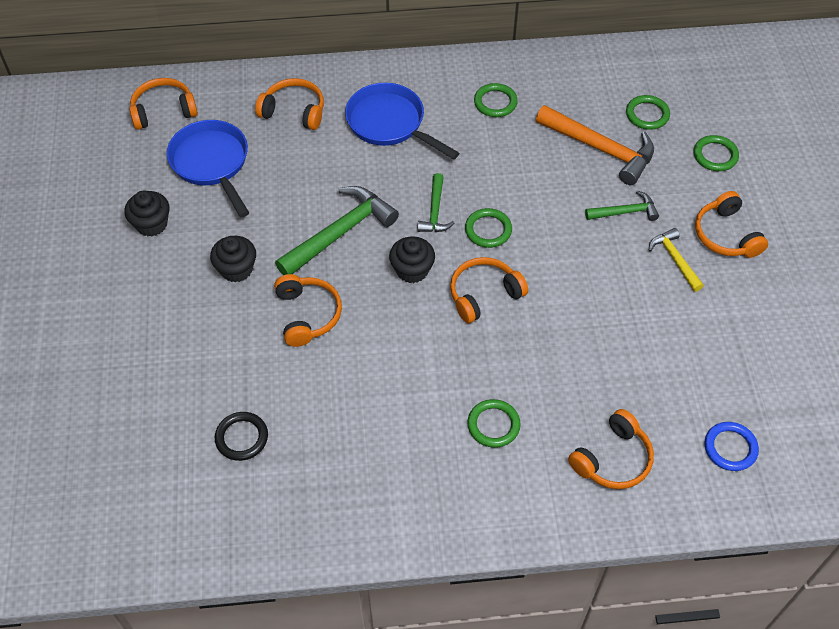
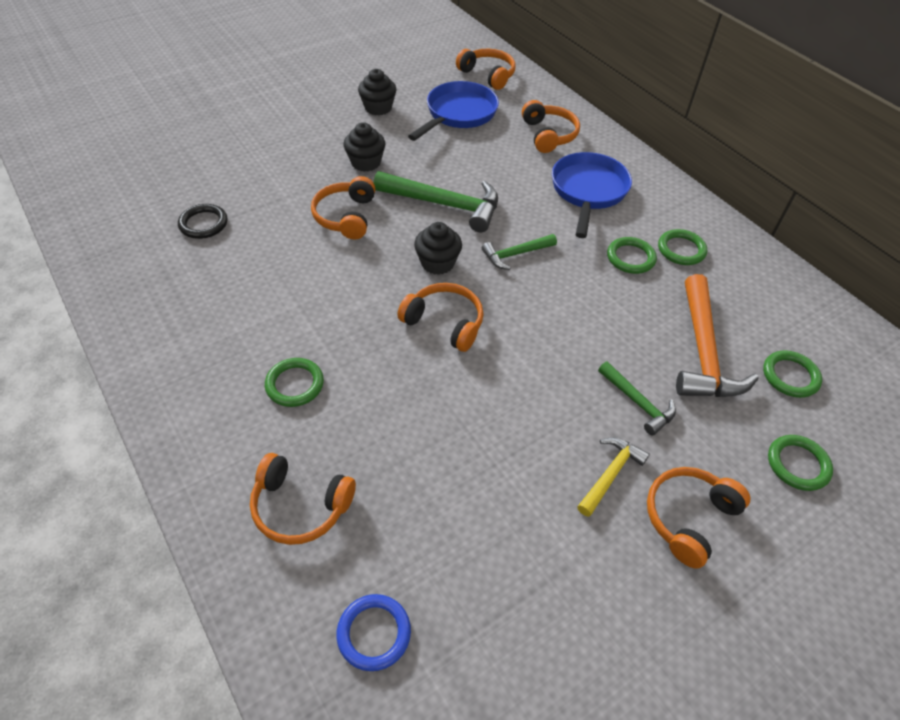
camera: 60 degrees right, 5 degrees down
(307, 315) = (346, 216): orange headphones -> orange headphones turned 135 degrees clockwise
(488, 230) = (523, 299): green ring -> green ring (630, 258)

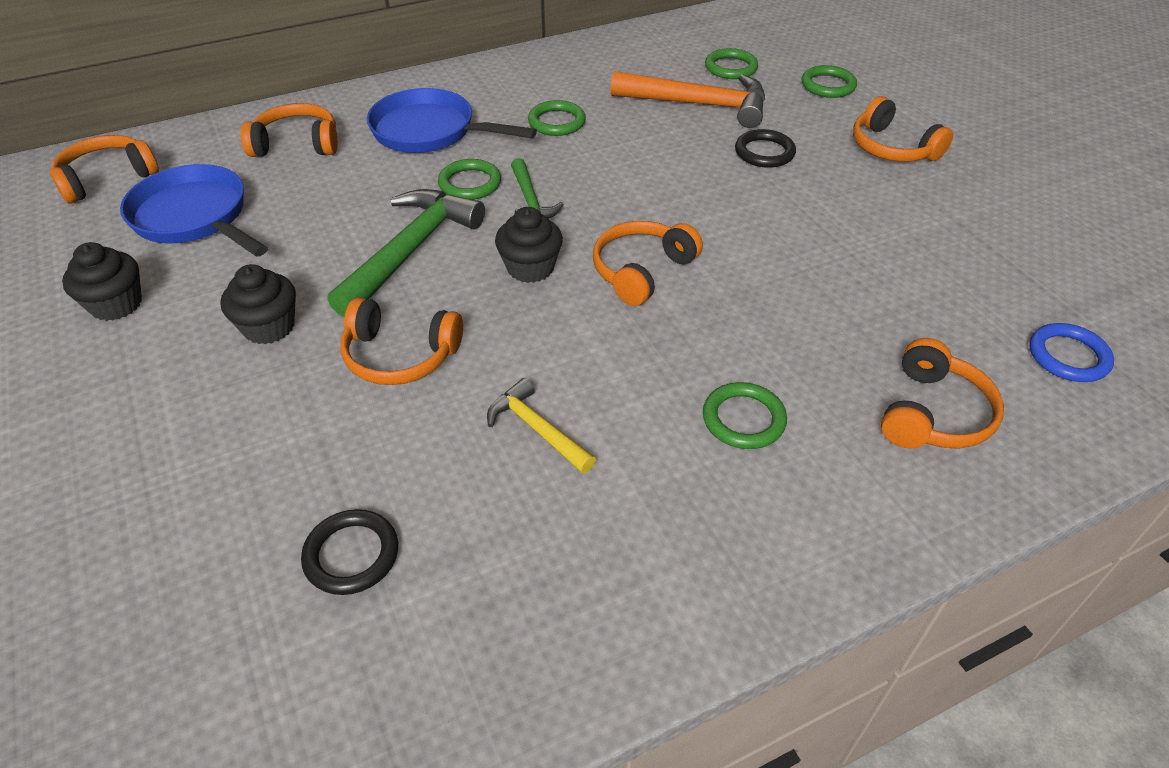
camera: 80 degrees left, 5 degrees down
(610, 474) = (852, 182): yellow hammer -> yellow hammer (537, 429)
(637, 402) = (764, 152): green hammer -> black ring
(681, 250) = (551, 89): green ring -> green ring (470, 183)

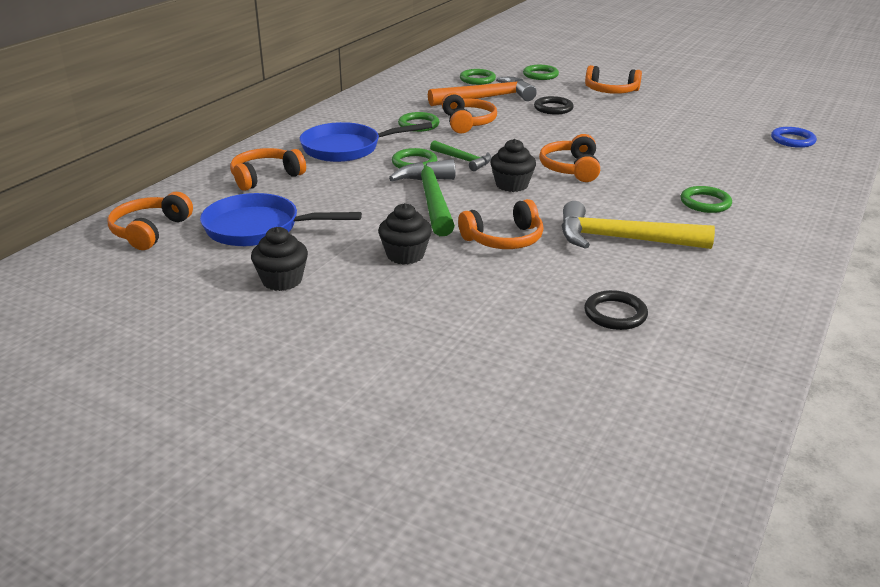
camera: 35 degrees left, 15 degrees down
(537, 429) = (622, 239): yellow hammer -> yellow hammer, size x1.81
(933, 414) = (774, 174): orange headphones -> orange headphones (467, 122)

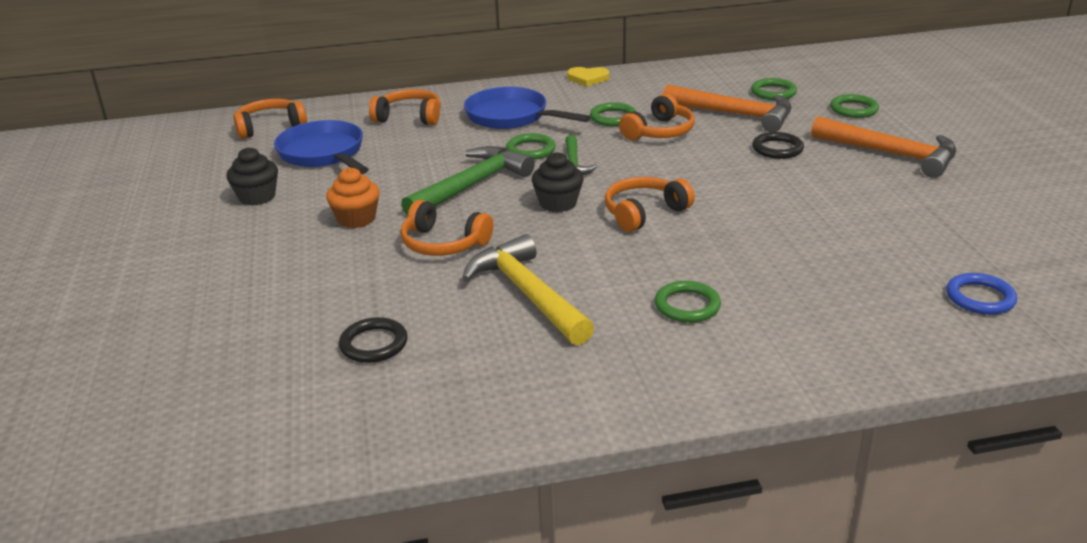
camera: 50 degrees right, 0 degrees up
(340, 107) = (588, 78): none -> yellow heart
(405, 255) = (356, 219): black cupcake -> orange cupcake
(611, 91) = (891, 154): orange headphones -> orange hammer

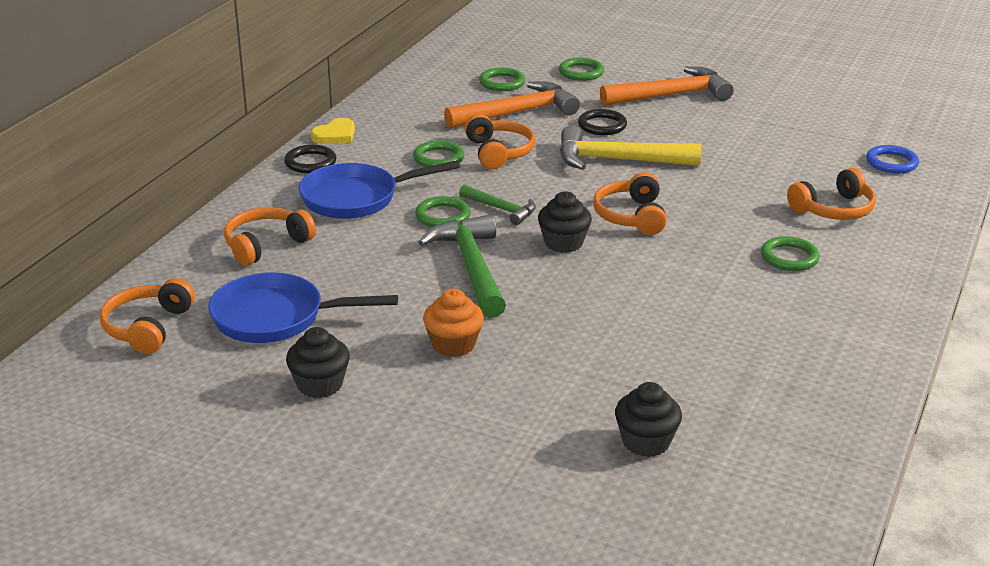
camera: 55 degrees left, 0 degrees up
(299, 340) = (646, 442): none -> black cupcake
(374, 344) = (694, 407): black ring -> black ring (310, 162)
(443, 243) = (563, 318): orange headphones -> orange headphones (834, 209)
(528, 294) = (697, 311): yellow hammer -> yellow hammer (618, 160)

